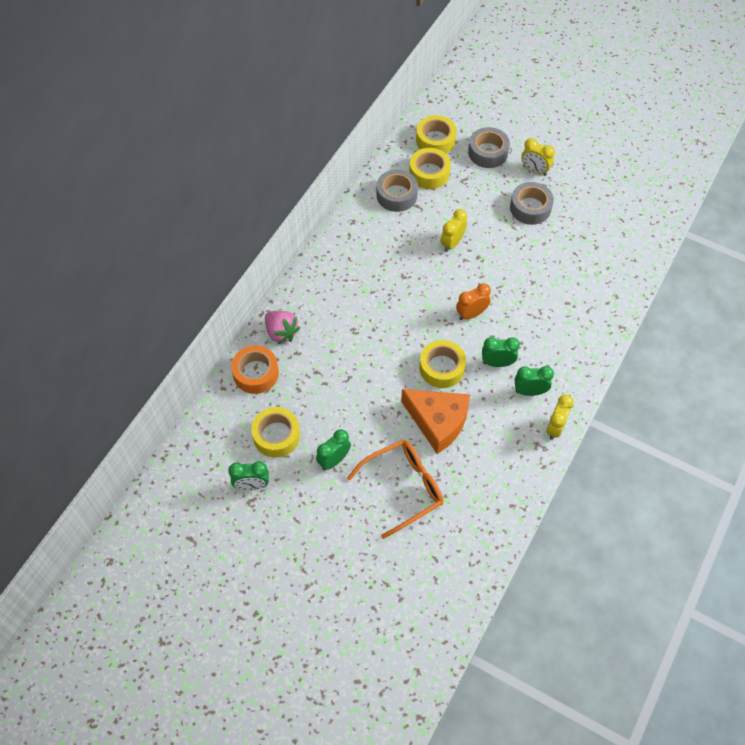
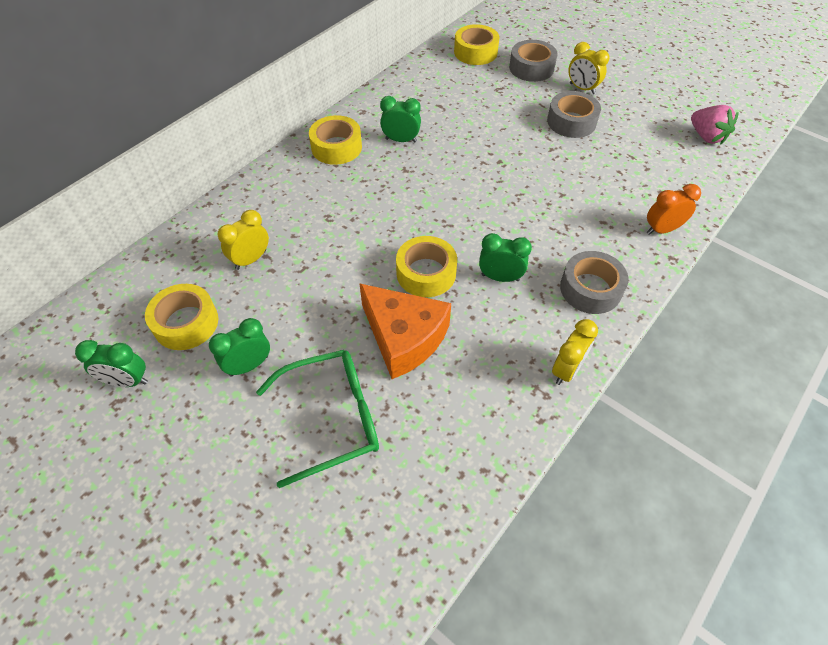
camera: 10 degrees right, 5 degrees down
(256, 373) = (191, 247): orange tape -> none
(281, 332) = (240, 208): pink strawberry -> pink strawberry (706, 137)
(396, 195) = (419, 94): grey tape -> grey tape (590, 289)
(404, 488) = (332, 418): orange glasses -> green glasses
(429, 173) = (461, 79): yellow tape -> yellow tape (336, 147)
(452, 243) = (471, 144): yellow clock -> yellow clock (251, 259)
(471, 314) = (478, 218): orange clock -> orange clock (662, 229)
(530, 391) = (537, 318): green clock -> green clock (401, 140)

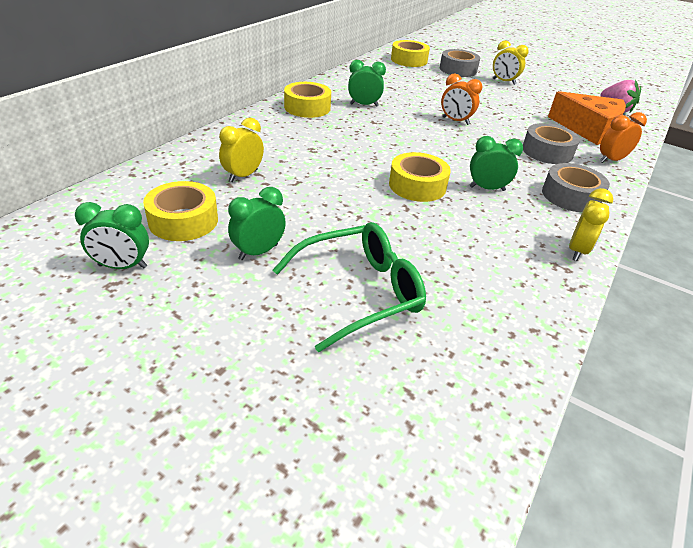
camera: 10 degrees left, 15 degrees down
(404, 337) = (412, 229): orange cheese -> orange cheese (588, 129)
(499, 165) = (455, 121): none -> orange clock
(571, 122) = (504, 98): grey tape -> grey tape (547, 152)

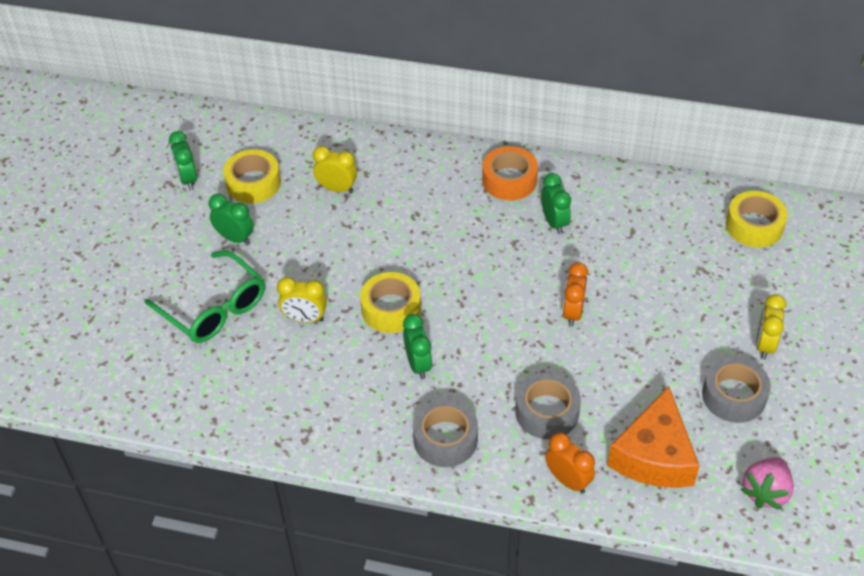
camera: 75 degrees right, 10 degrees up
(307, 107) = (509, 180): yellow tape -> orange tape
(458, 70) = (766, 286): grey tape -> grey tape (734, 396)
(577, 251) = (339, 447): yellow clock -> yellow clock (305, 318)

